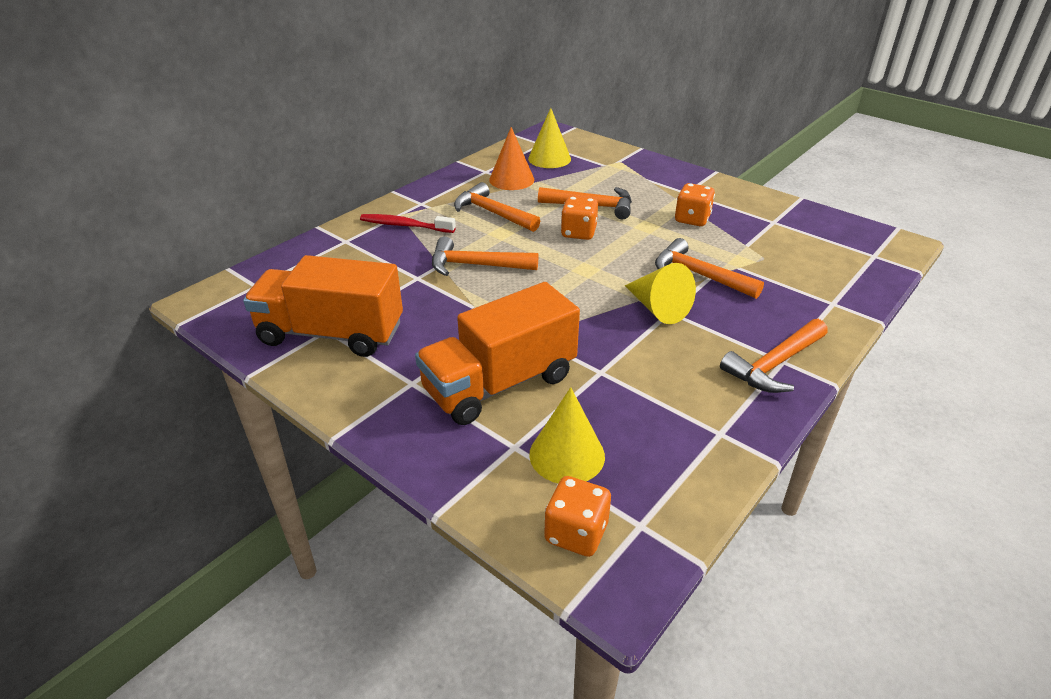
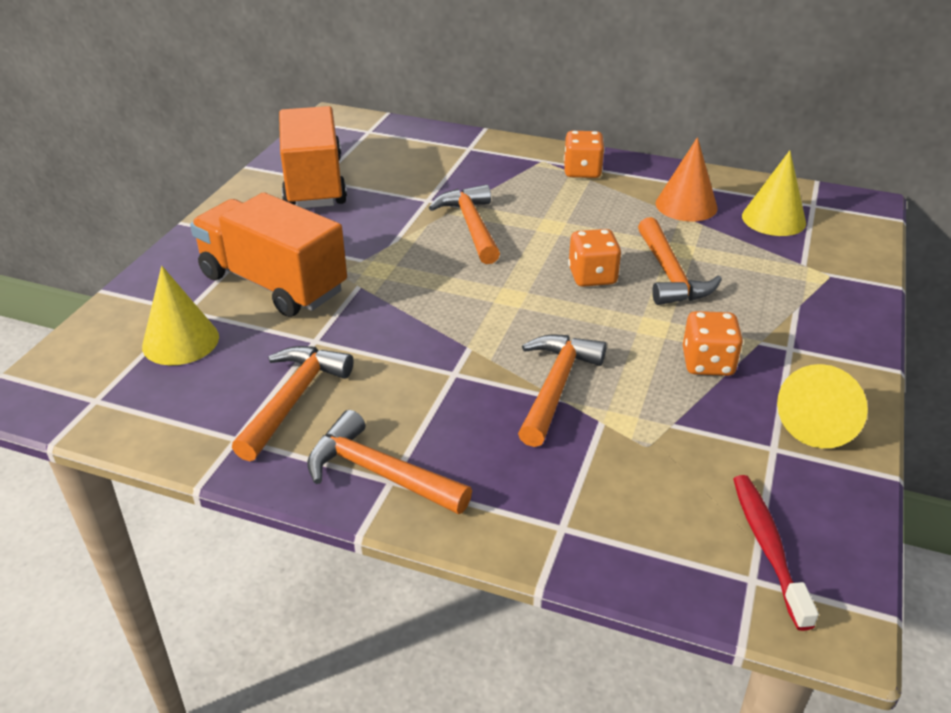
camera: 70 degrees right, 0 degrees up
(405, 225) = (521, 168): red toothbrush -> red toothbrush (767, 546)
(492, 213) = (591, 211): orange hammer -> orange hammer (293, 399)
(576, 533) = (83, 364): orange dice -> orange dice (582, 171)
(657, 308) = (456, 362): yellow cone -> yellow cone (820, 421)

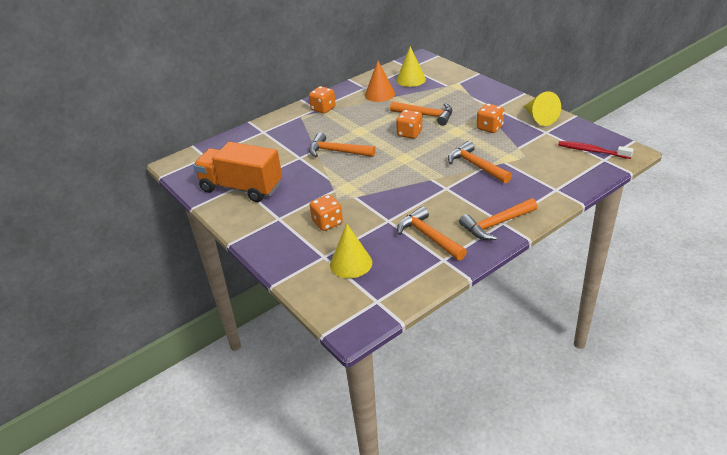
camera: 55 degrees left, 0 degrees up
(273, 283) = (327, 222): orange truck -> orange dice

